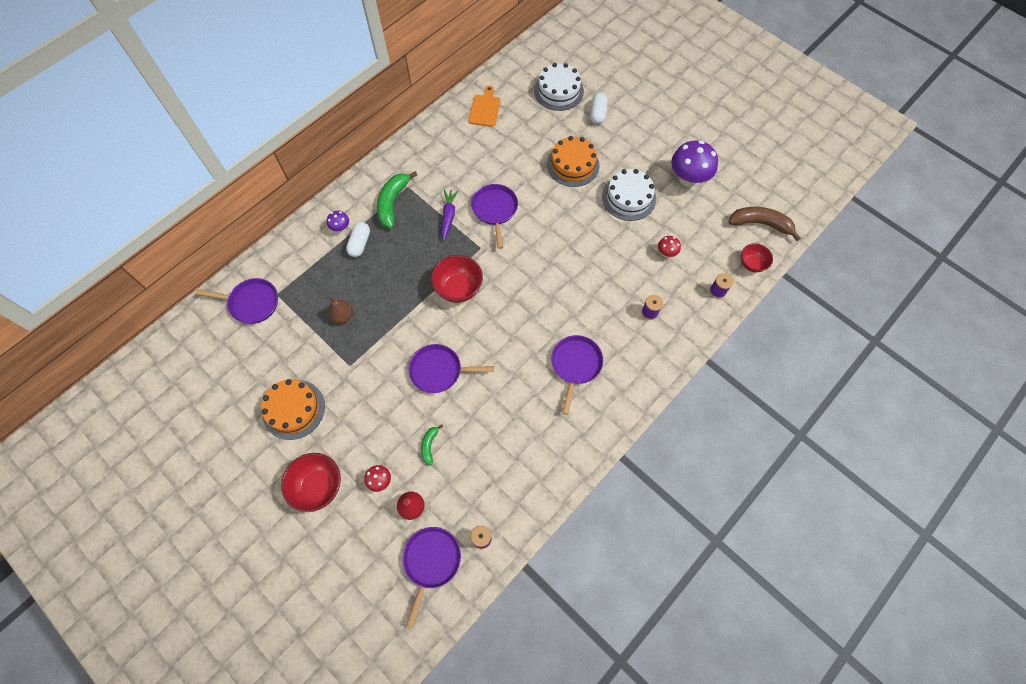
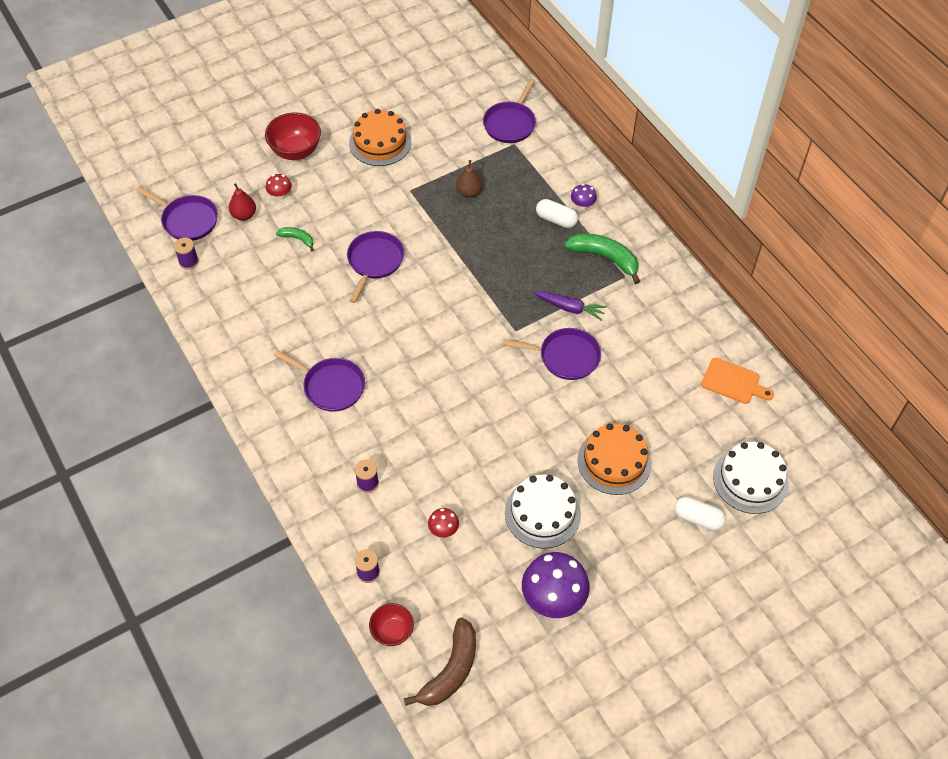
camera: 105 degrees right, 10 degrees down
(458, 288) = (467, 298): red bowl -> none

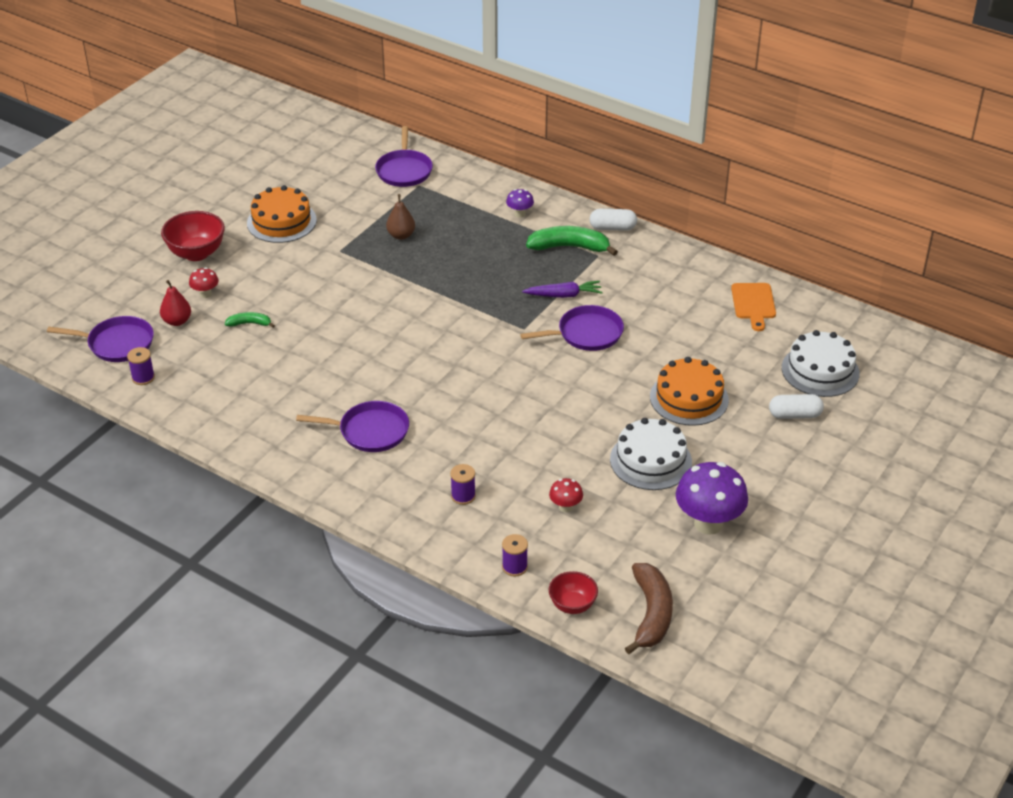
camera: 25 degrees left, 15 degrees down
(374, 261) = (343, 317): purple pan -> none
(556, 219) = (502, 231): white capsule -> white capsule (612, 228)
(733, 382) = (753, 303): orange cutting board -> orange cutting board turned 90 degrees clockwise

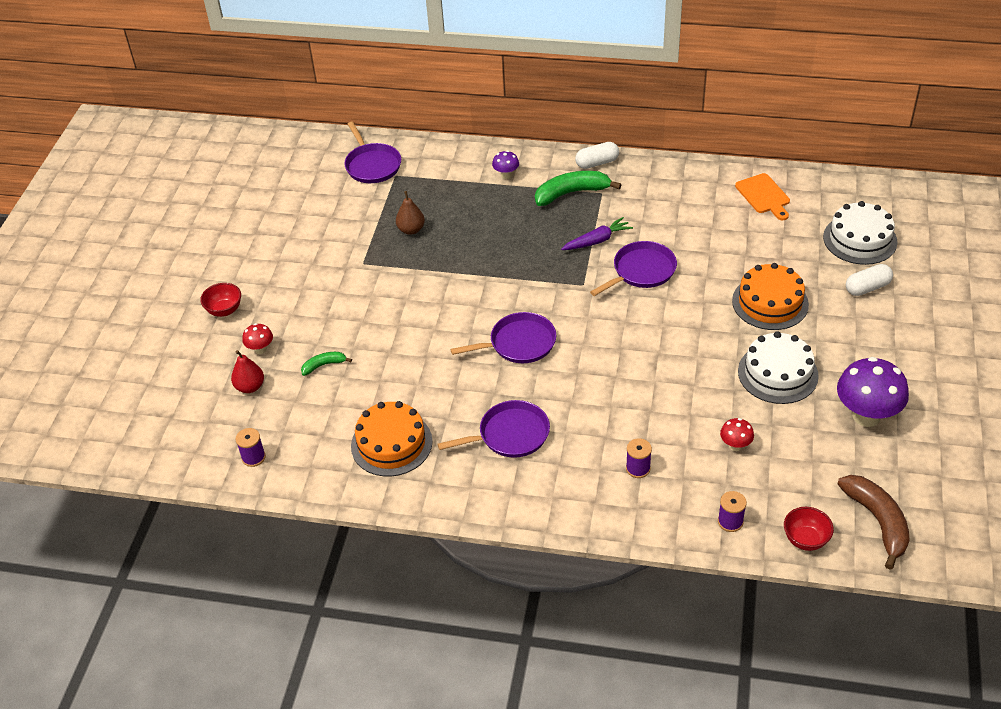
camera: 20 degrees left, 5 degrees up
(117, 343) = (204, 430): purple pan -> purple pan (519, 343)
(196, 253) = (224, 310): red bowl -> red bowl, size x0.63
(281, 221) = (288, 251): orange cake -> orange cake (391, 443)

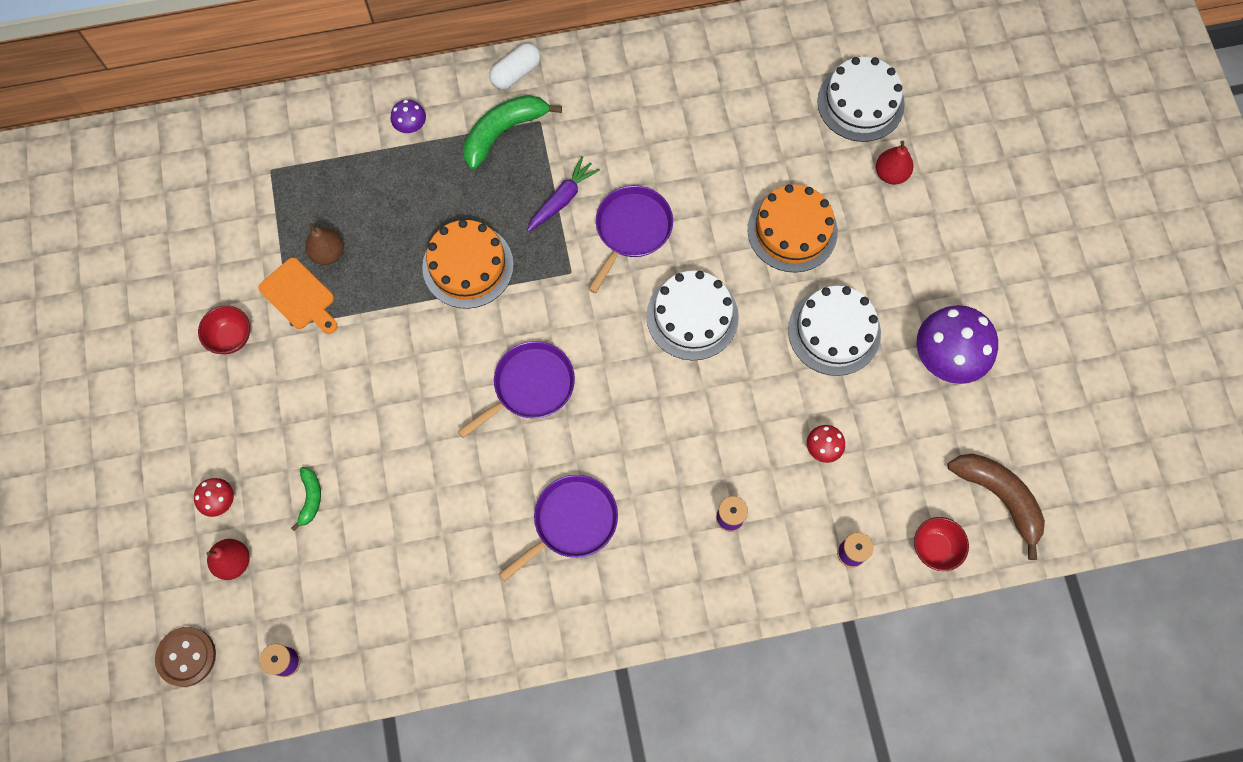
camera: 25 degrees left, 25 degrees up
(186, 433) = (186, 656): none -> brown button
(224, 310) = (146, 457): red bowl -> red bowl (231, 337)
(324, 365) = (310, 498): green banana -> green banana turned 135 degrees clockwise
(372, 165) = (233, 162): purple pan -> none
(391, 443) = (441, 583): orange cake -> orange cake (468, 266)
(665, 334) = (692, 316): none -> white cake
(764, 195) = (732, 67): orange cutting board -> orange cutting board (299, 296)
(867, 288) = (891, 174): white capsule -> red pear

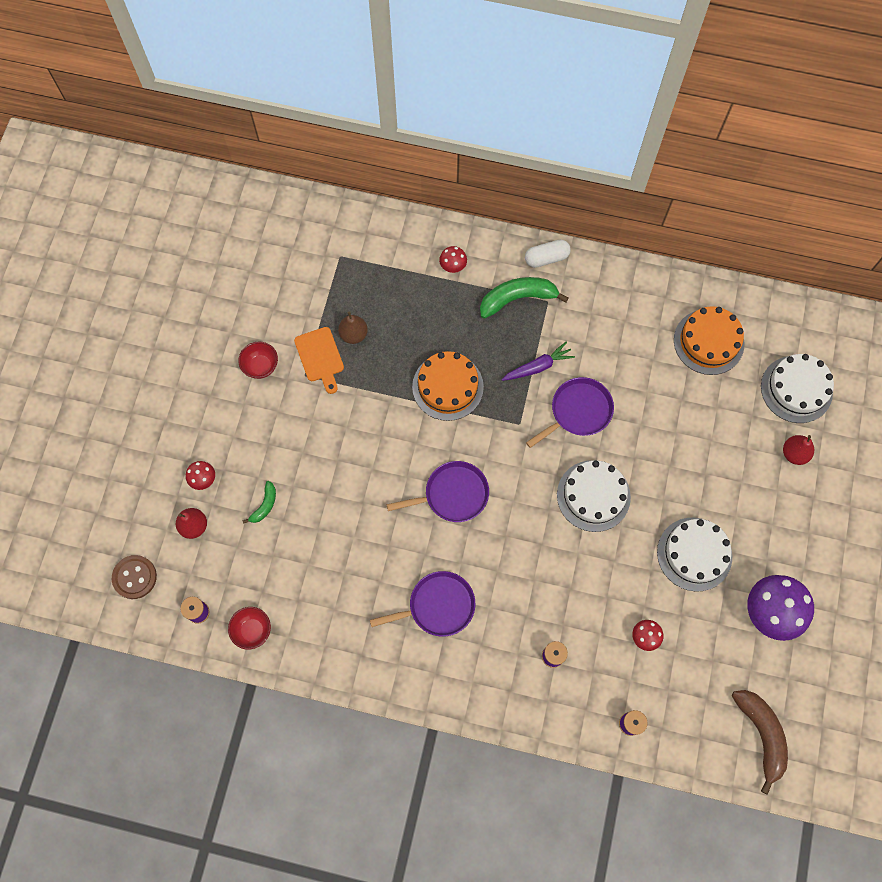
camera: 25 degrees right, 0 degrees up
(411, 127) = (453, 267): purple mushroom -> red mushroom
(792, 230) = (698, 464): orange cake -> orange cake (708, 342)
(934, 548) = (694, 749): red bowl -> red bowl (252, 630)

